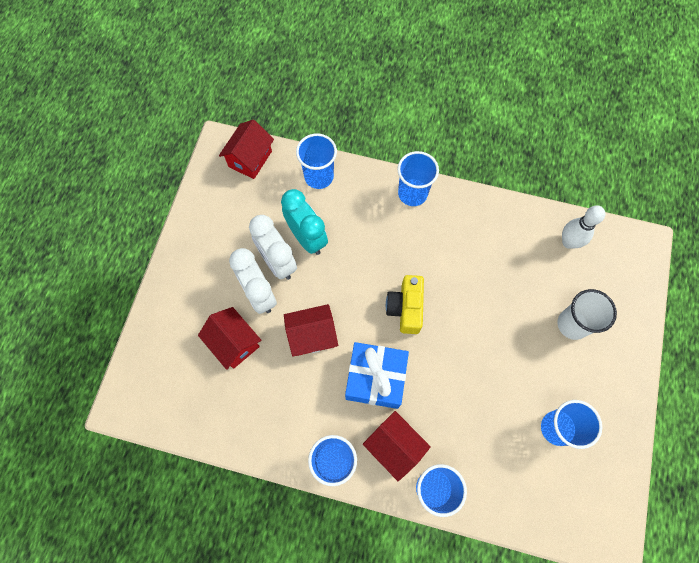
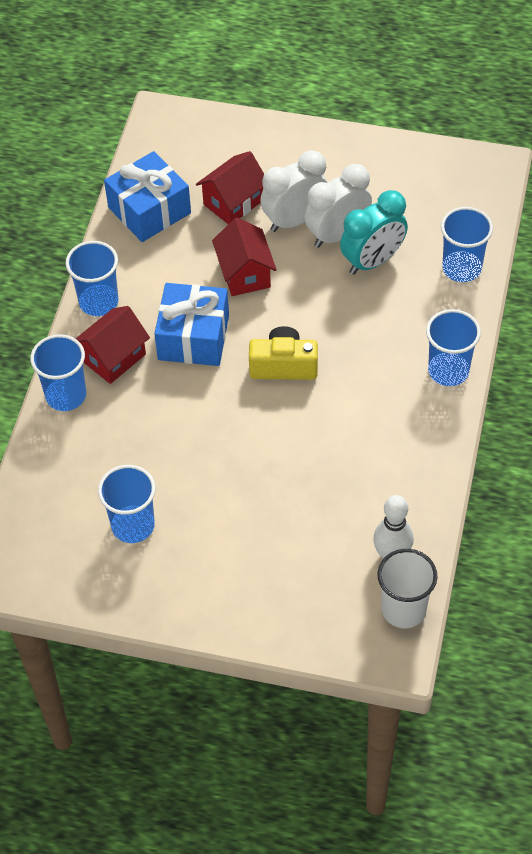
camera: 90 degrees right, 15 degrees down
(234, 416) = (149, 210): none -> blue gift
(250, 159) = (478, 196): red house -> none
(572, 324) = (270, 552): white cup -> white cup (403, 609)

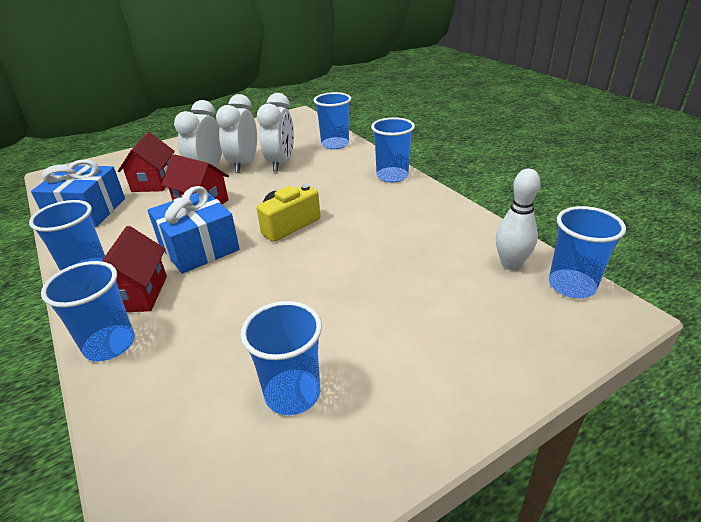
camera: 45 degrees left, 20 degrees down
(372, 261) = (281, 163): turquoise clock -> white clock
(403, 609) = (571, 285): white cup -> blue cup

